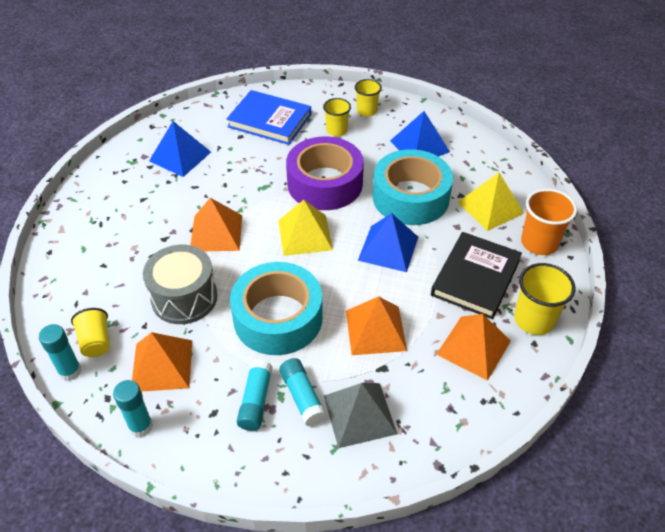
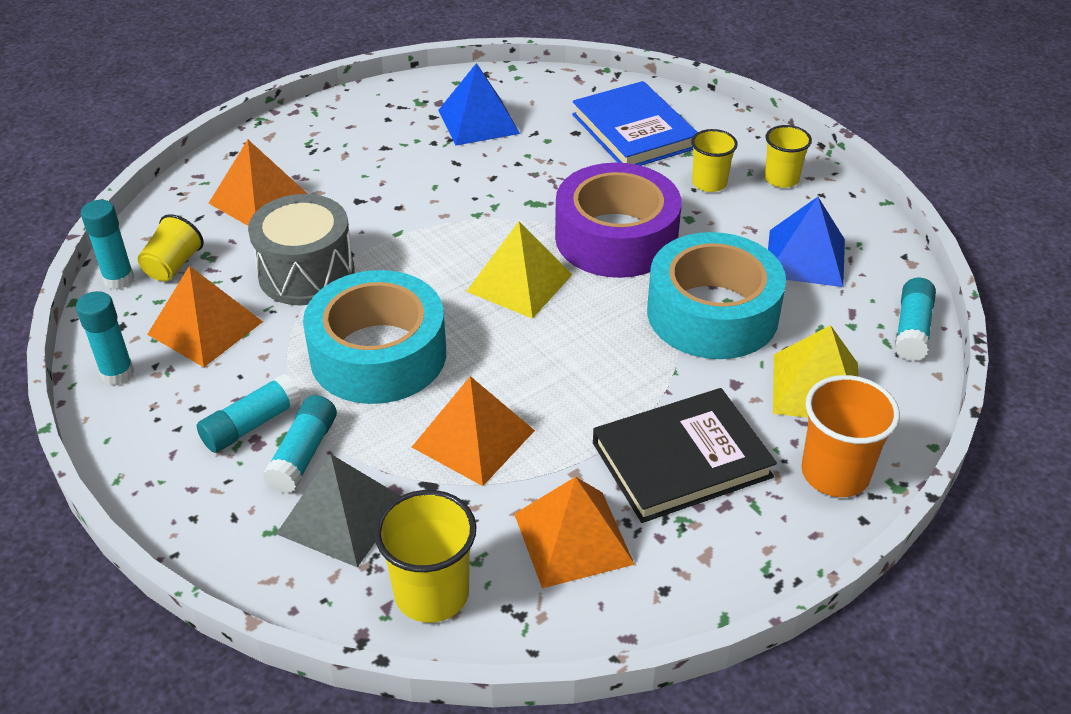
camera: 40 degrees right, 5 degrees down
(216, 233) = (420, 225): orange pyramid -> orange pyramid (259, 199)
(388, 248) = (605, 356): blue pyramid -> none
(497, 156) = (912, 329): none -> turquoise glue stick
(534, 320) = (701, 561): yellow cup -> yellow cup (432, 593)

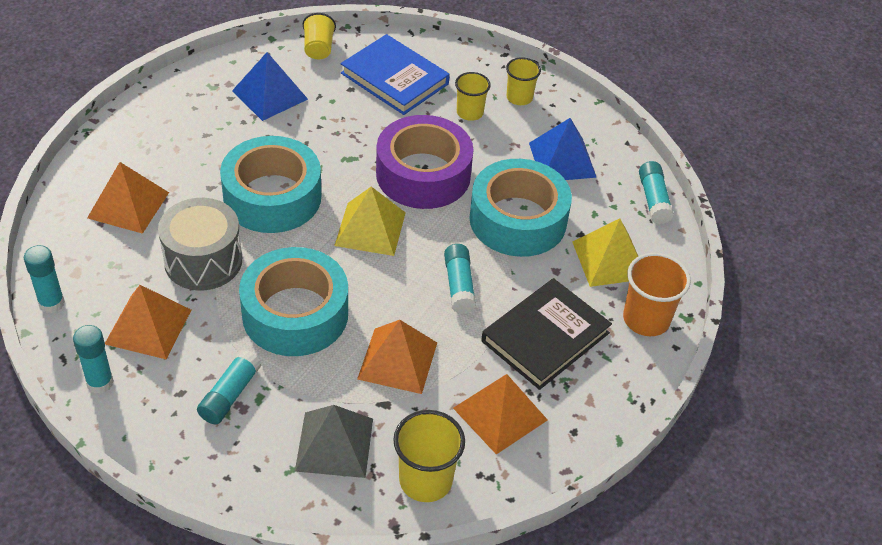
camera: 25 degrees left, 5 degrees up
(173, 266) = (90, 280): yellow cup -> yellow cup (318, 48)
(303, 454) = (281, 406): turquoise glue stick -> turquoise glue stick (459, 285)
(422, 224) = (272, 197): none -> turquoise tape

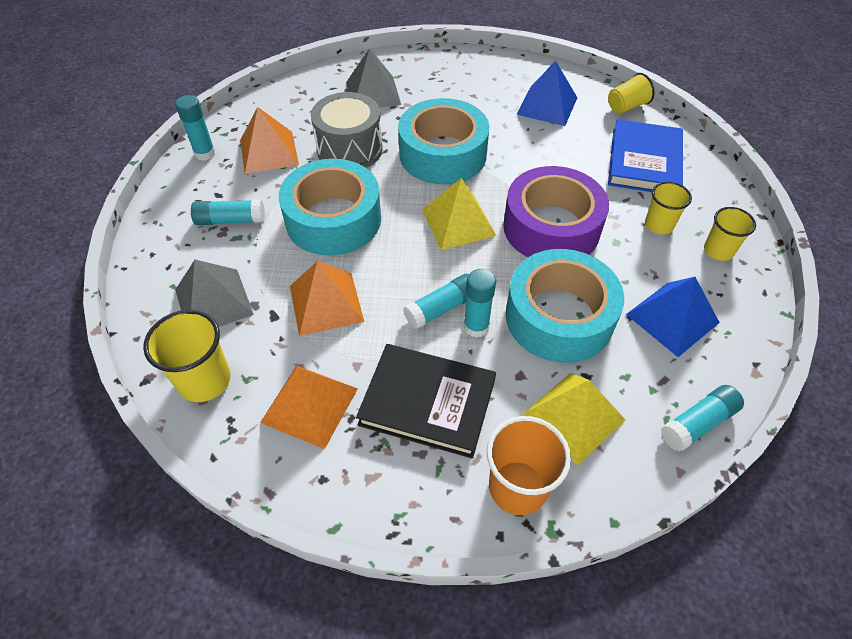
camera: 65 degrees right, 5 degrees up
(51, 303) = (260, 102): turquoise glue stick -> turquoise glue stick (476, 327)
(128, 205) = (373, 93): orange pyramid -> grey pyramid

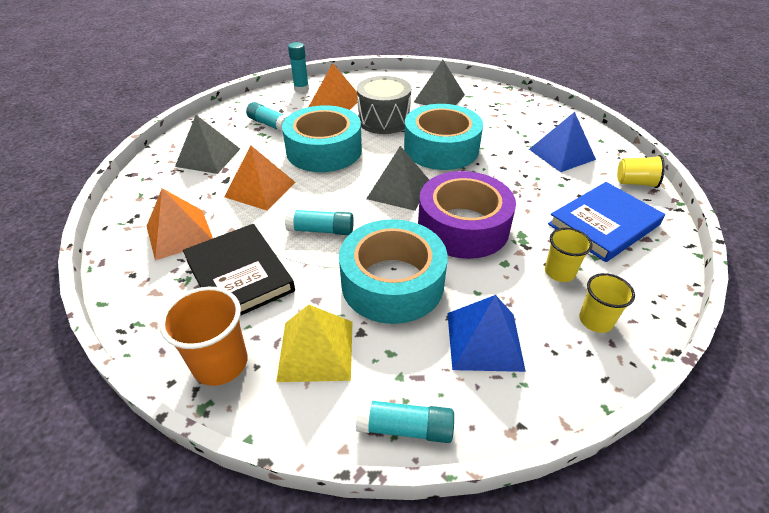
camera: 40 degrees right, 10 degrees down
(204, 380) = (152, 190): yellow cup -> none
(458, 222) = (399, 190): yellow pyramid -> grey pyramid
(476, 327) = (327, 253): turquoise glue stick -> none

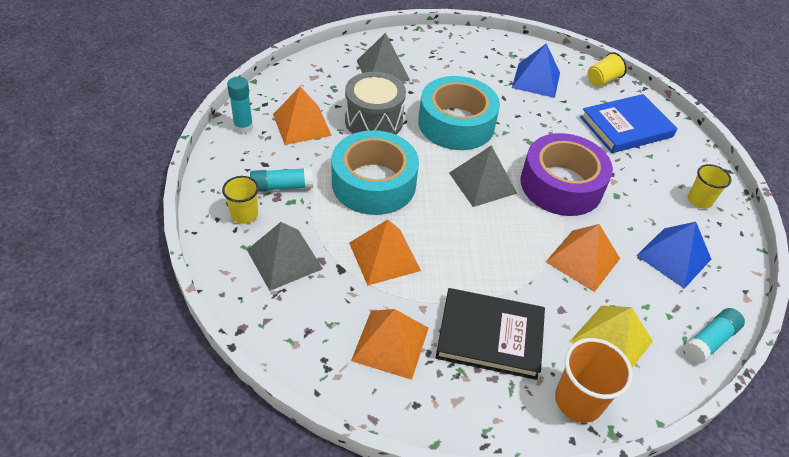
camera: 50 degrees left, 5 degrees up
(321, 230) = (484, 256): turquoise glue stick -> none
(392, 283) = (583, 260): turquoise tape -> orange pyramid
(559, 272) = (648, 180): yellow cup -> yellow cup (244, 214)
(603, 224) = (626, 127): blue book -> blue book turned 60 degrees clockwise

